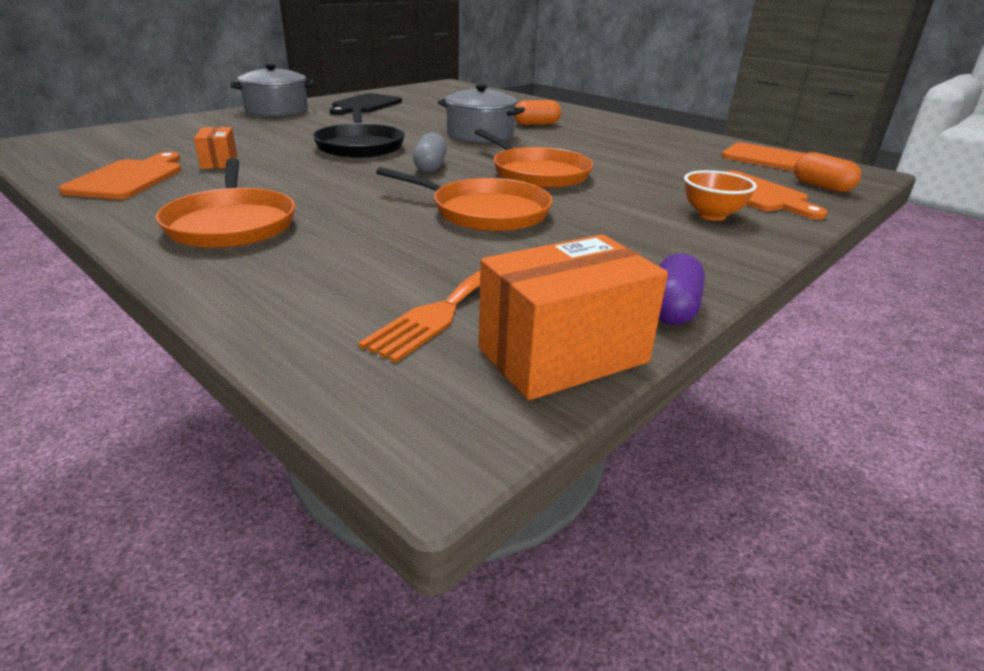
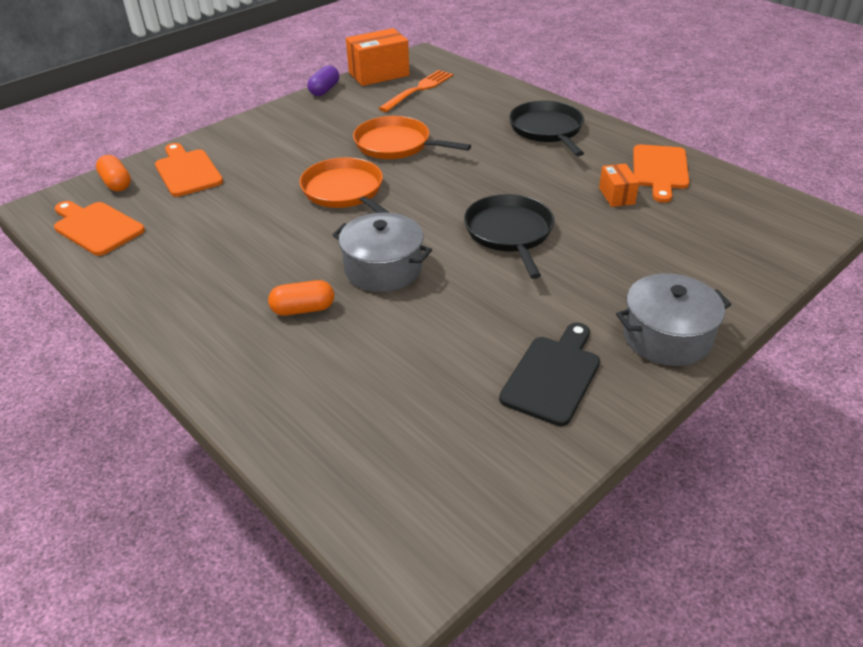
camera: 175 degrees left, 10 degrees up
(231, 224) = (547, 130): orange pan -> black pan
(430, 167) = (436, 197): grey capsule -> none
(711, 215) = (245, 147): orange bowl -> none

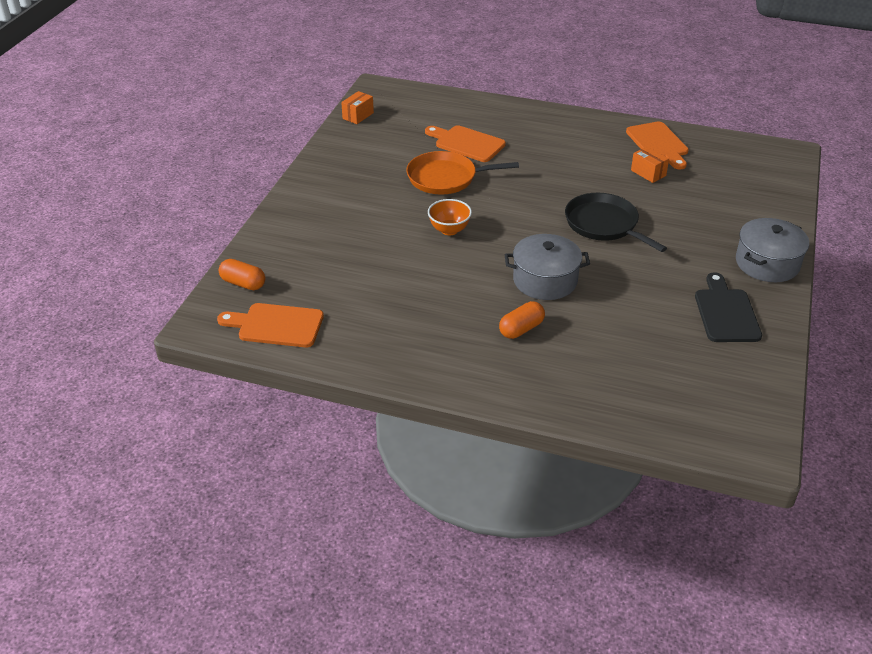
camera: 30 degrees left, 0 degrees up
(187, 171) = (294, 253): orange cutting board -> orange cutting board (466, 143)
(324, 90) = (326, 144): purple capsule -> none
(345, 191) = (449, 230): orange pan -> orange bowl
(379, 74) = (358, 116): orange box -> orange box, size x0.54
(418, 90) = (409, 122): orange fork -> none
(547, 130) = (549, 132): black pan -> none

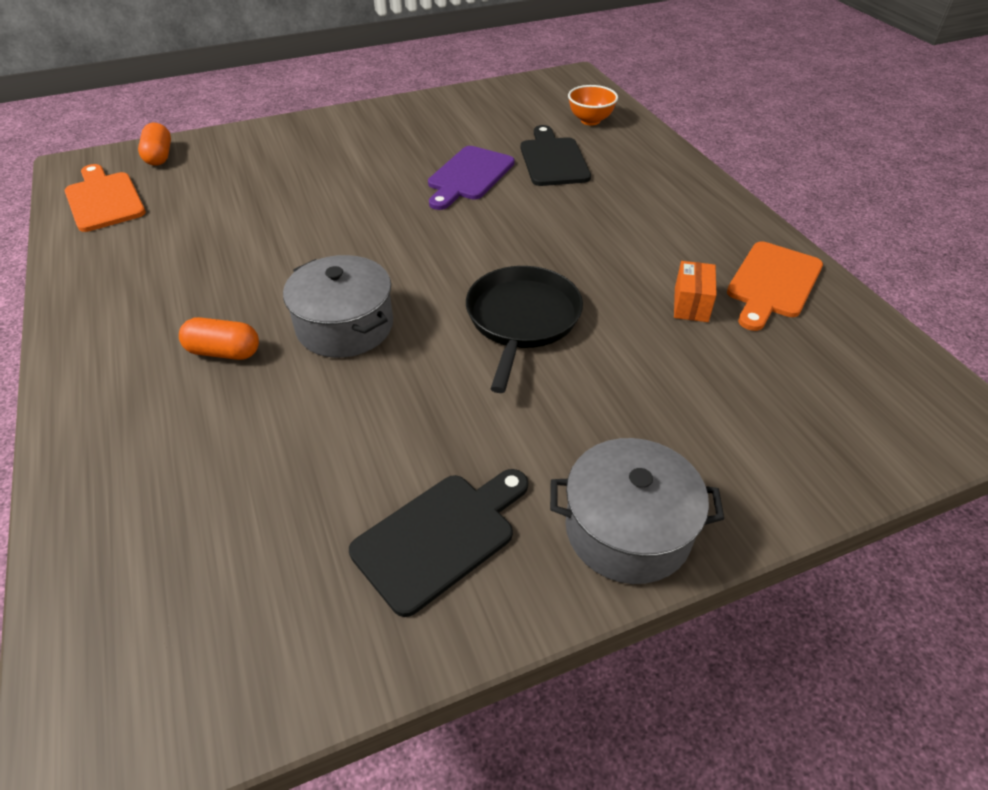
camera: 50 degrees right, 5 degrees up
(358, 116) = (509, 89): orange box -> none
(446, 178) = (469, 176): orange pan -> purple cutting board
(449, 230) = (373, 219): orange bowl -> orange bowl (590, 120)
(466, 143) = (553, 160): orange cutting board -> black cutting board

